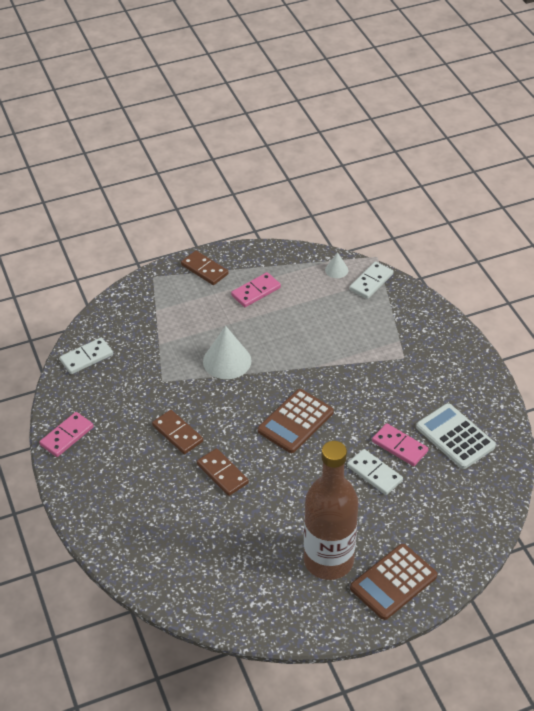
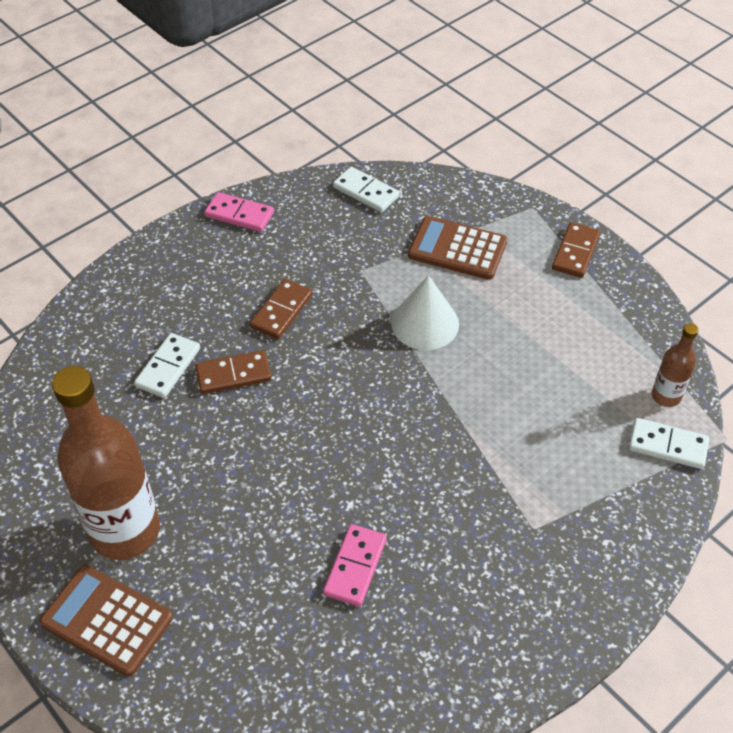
camera: 70 degrees right, 5 degrees up
(222, 473) = (233, 375): brown domino -> brown domino turned 45 degrees clockwise
(256, 291) = (567, 316): pink domino -> none
(295, 421) = (351, 427): brown calculator -> brown calculator (457, 249)
(336, 270) = (666, 396): white cone -> brown bottle
(374, 473) = (293, 547): white domino -> white domino (168, 367)
(455, 437) = (404, 639): white calculator -> none

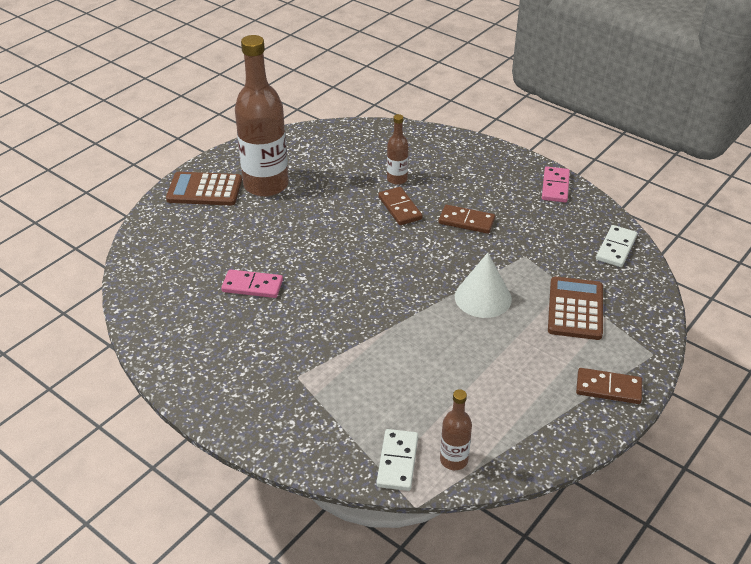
camera: 80 degrees right, 10 degrees down
(107, 620) = (204, 190): brown calculator -> brown calculator turned 105 degrees counterclockwise
(168, 367) = (397, 179): white domino -> brown bottle

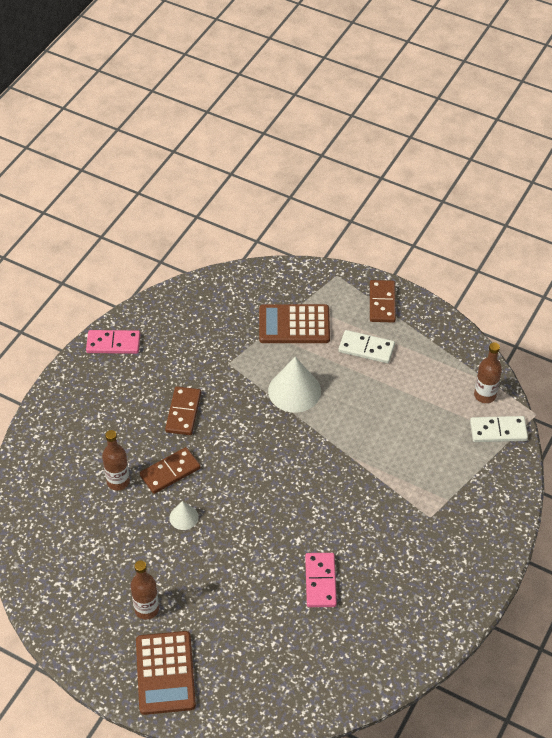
camera: 100 degrees left, 10 degrees up
(266, 185) = (146, 609): brown bottle -> brown bottle, size x0.46
(349, 212) = (183, 517): none -> white cone
(616, 248) = (204, 297): white domino -> white domino (366, 348)

